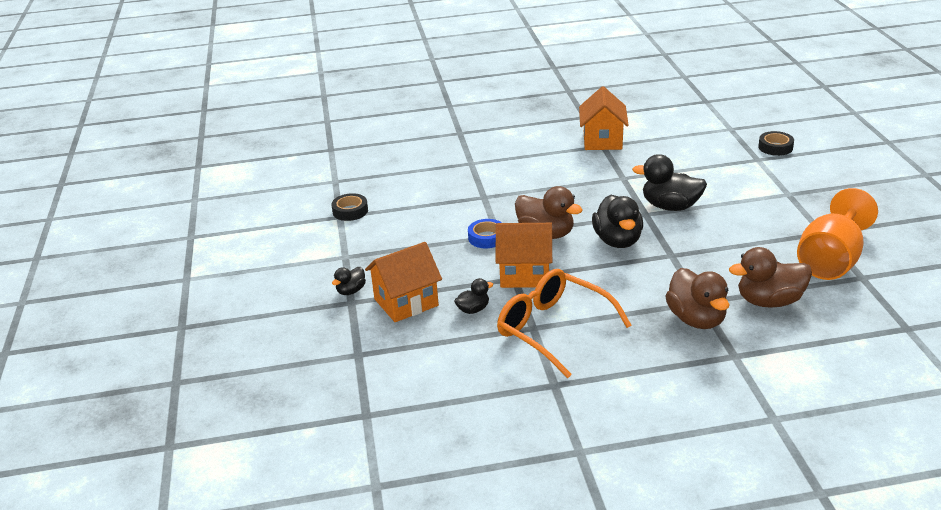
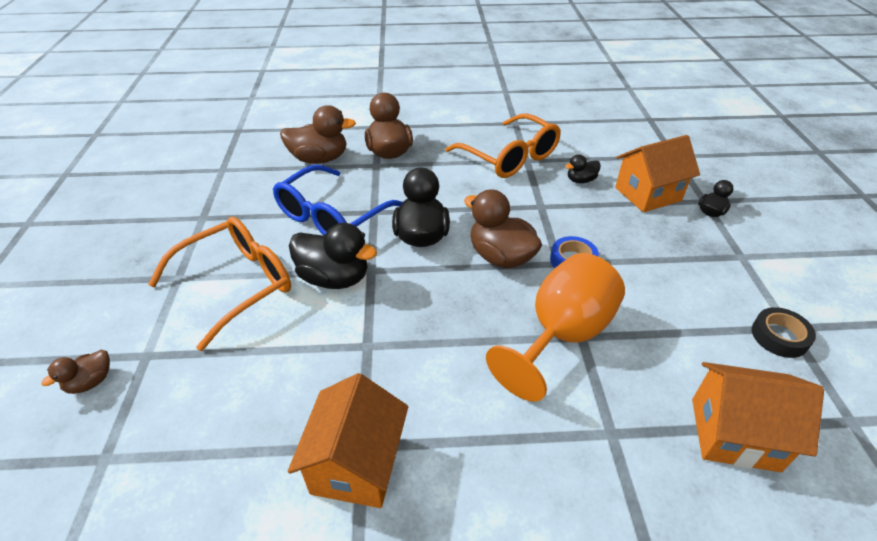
camera: 175 degrees left, 10 degrees up
(525, 274) = (530, 209): orange house -> orange house (734, 434)
(706, 247) = (333, 216): none -> blue glasses
(740, 195) = (236, 285): none -> orange glasses
(775, 147) = (90, 382): black tape -> brown duck
(831, 261) = (230, 187): orange goblet -> orange goblet (561, 335)

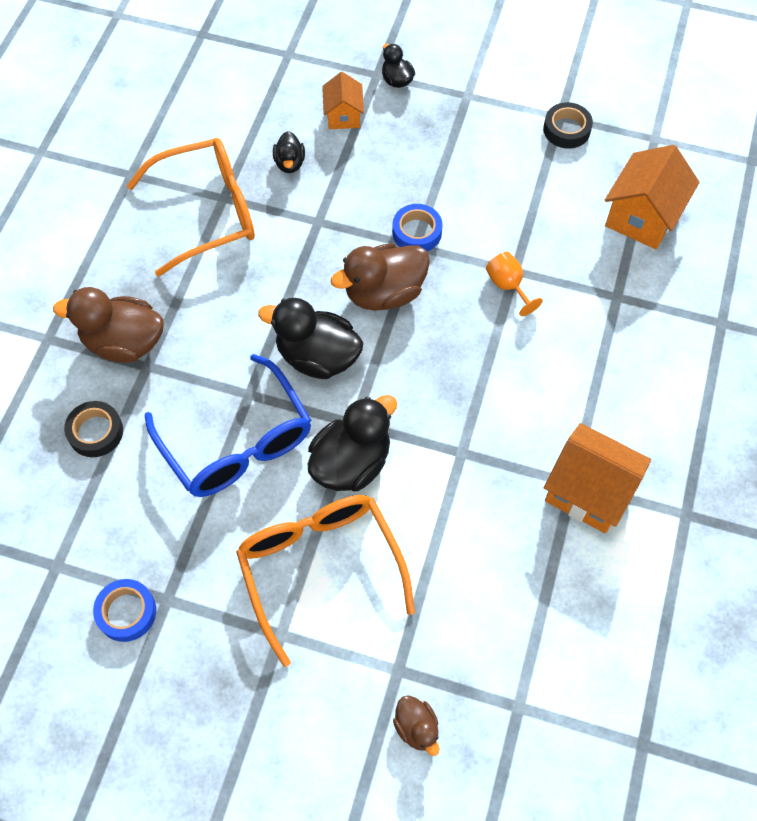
camera: 70 degrees left, 20 degrees up
(192, 204) = (126, 612): none -> blue tape
(319, 159) = (95, 432): brown duck -> black tape
(561, 335) = (508, 286): orange goblet -> orange goblet, size x0.44
(647, 194) = (343, 116): orange house -> orange house, size x0.59

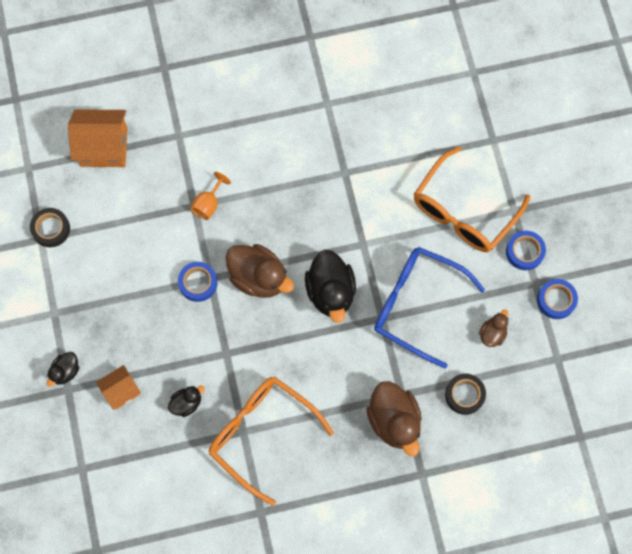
camera: 120 degrees left, 10 degrees up
(216, 612) = (524, 252): none -> blue tape
(236, 441) = (417, 305): blue glasses -> blue glasses turned 90 degrees counterclockwise
(351, 462) = (389, 230): black duck -> none
(416, 727) = (516, 115): brown duck -> brown duck (492, 333)
(588, 492) = (327, 92): orange house -> none

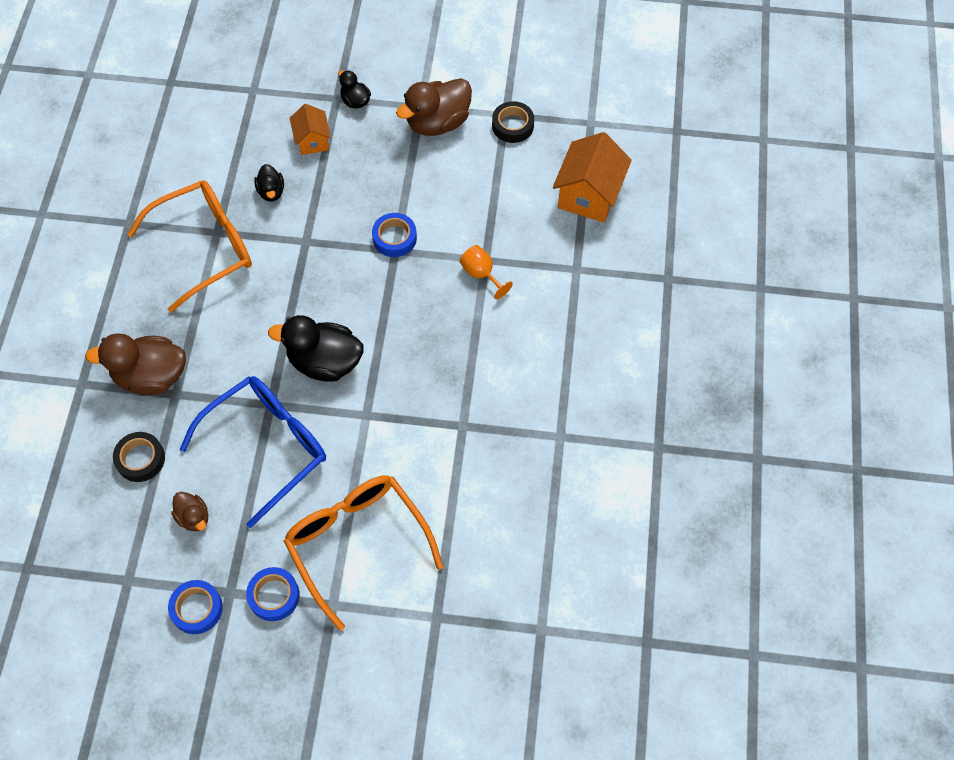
camera: 110 degrees right, 10 degrees down
(259, 277) = (374, 297): brown duck -> brown duck (438, 123)

